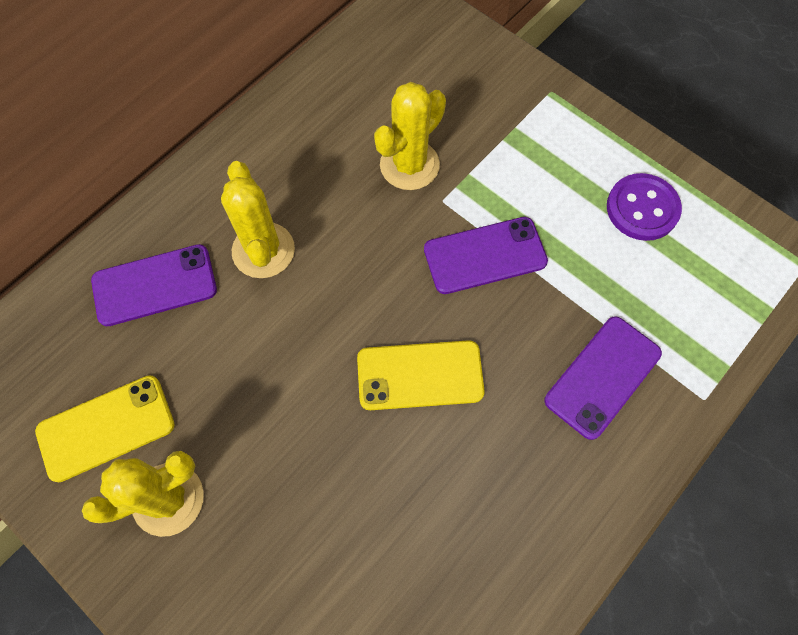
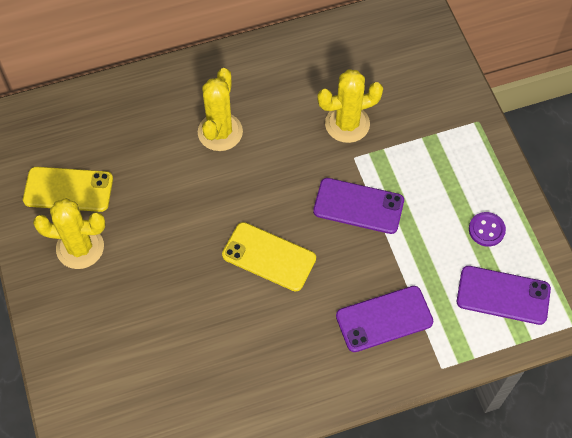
camera: 30 degrees right, 5 degrees down
(154, 285) = (142, 120): purple phone -> purple phone (503, 295)
(642, 208) = (486, 230): purple button -> purple button, size x0.66

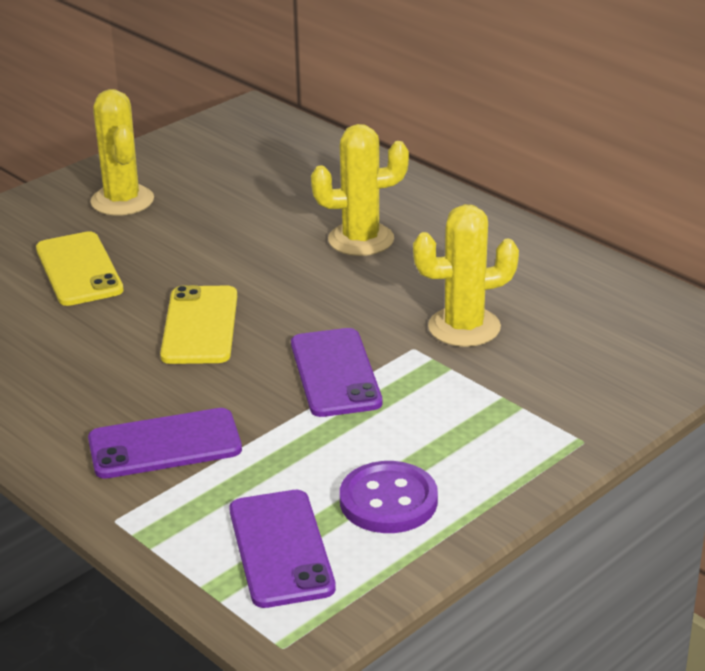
camera: 65 degrees right, 30 degrees down
(68, 189) = (195, 172): yellow phone -> yellow phone (79, 270)
(347, 124) = (464, 327): yellow cactus -> yellow cactus turned 60 degrees counterclockwise
(384, 319) = (164, 445): purple phone -> purple phone turned 60 degrees counterclockwise
(486, 230) = (388, 501): purple button -> purple button, size x1.52

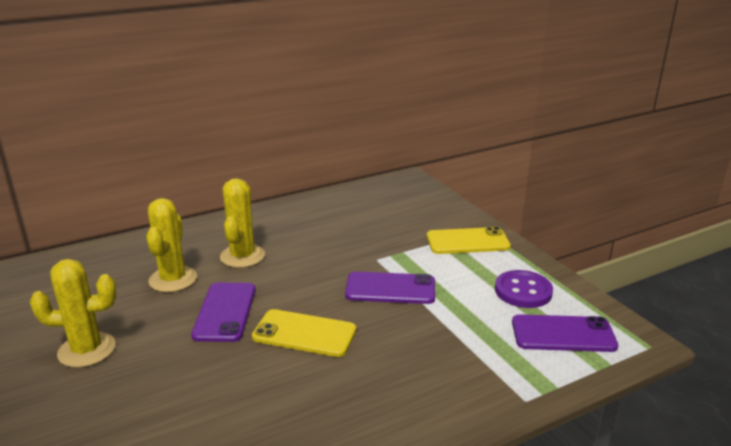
camera: 75 degrees left, 5 degrees down
(79, 270) = (179, 385): yellow phone -> yellow phone (467, 241)
(164, 445) = (444, 367): purple phone -> purple phone (225, 312)
(464, 327) = (364, 240): yellow cactus -> yellow cactus (173, 279)

